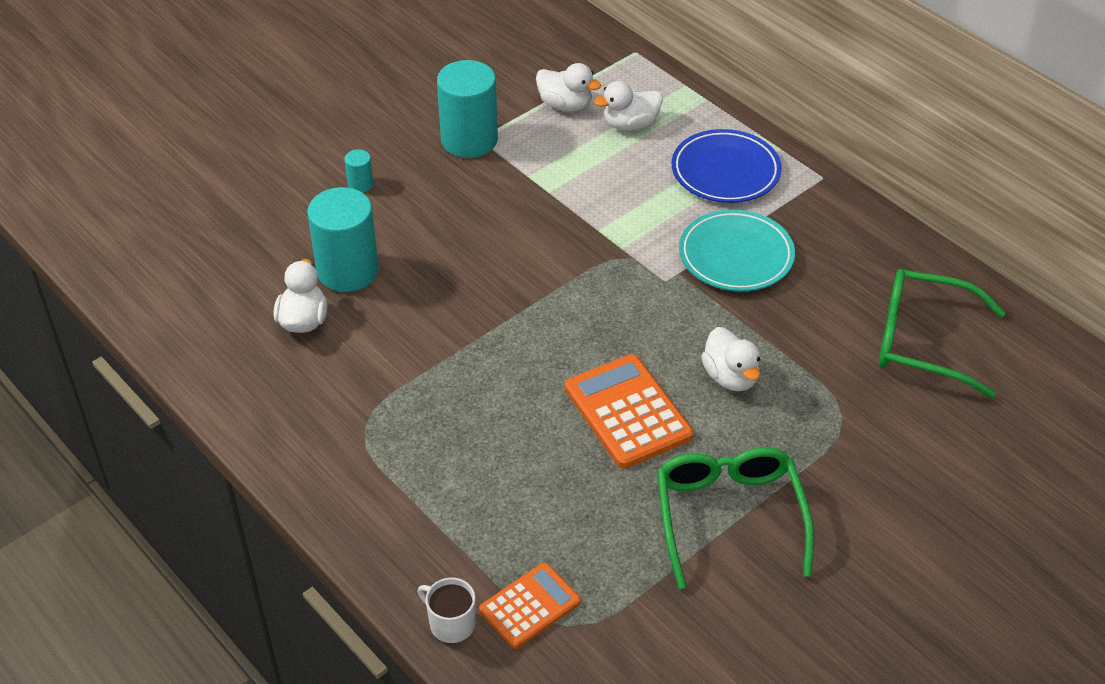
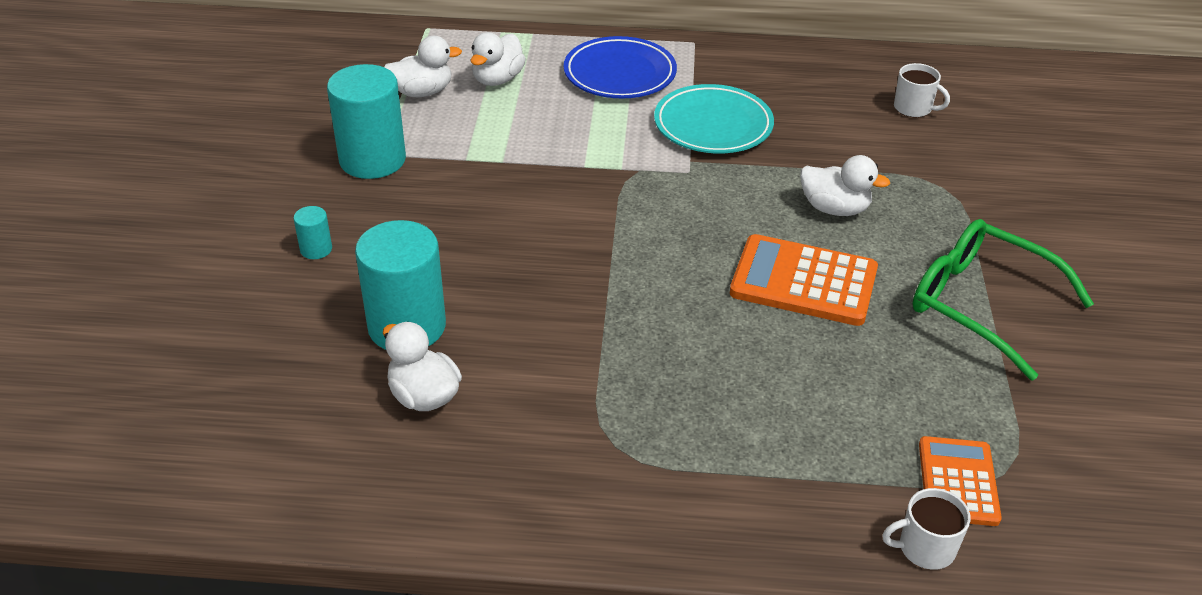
camera: 45 degrees left, 5 degrees down
(922, 341) = (913, 108): green glasses -> white mug

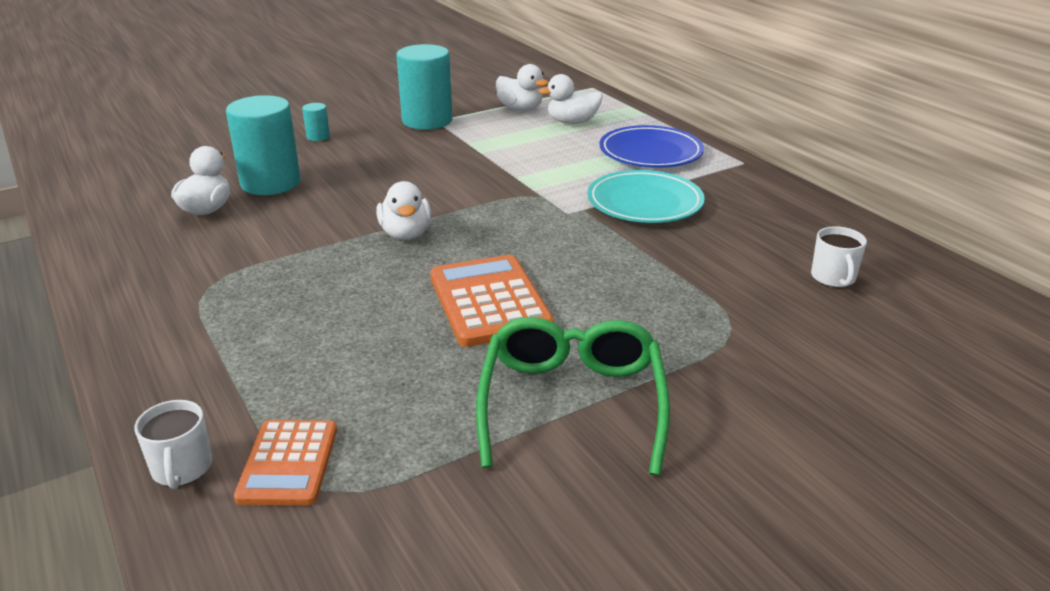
camera: 55 degrees right, 10 degrees down
(834, 209) = (612, 285): white duck -> white duck (406, 234)
(925, 548) = (182, 469): white mug -> white mug turned 150 degrees counterclockwise
(958, 482) = (288, 463): orange calculator -> orange calculator turned 120 degrees clockwise

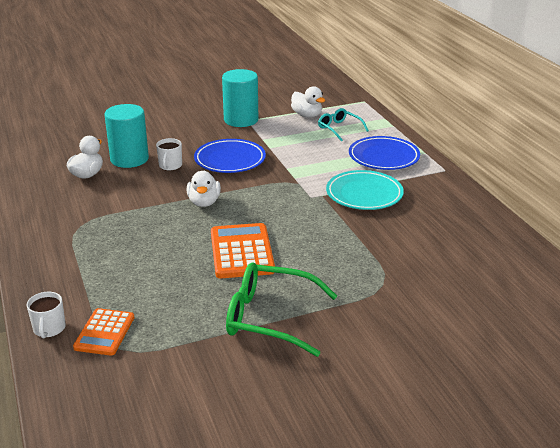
camera: 10 degrees right, 0 degrees up
(318, 137) = (166, 127): turquoise cylinder -> none
(427, 173) = (230, 160): none -> blue plate
(572, 122) = (339, 129): white duck -> turquoise glasses
(572, 402) = (269, 317): green glasses -> green glasses turned 90 degrees counterclockwise
(833, 278) = (464, 258): white mug -> white mug (170, 166)

